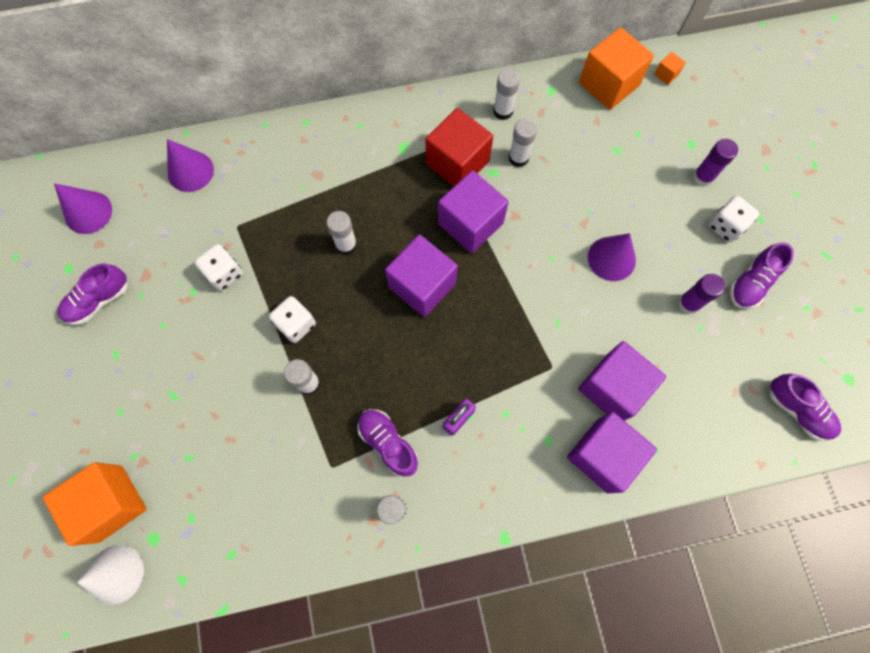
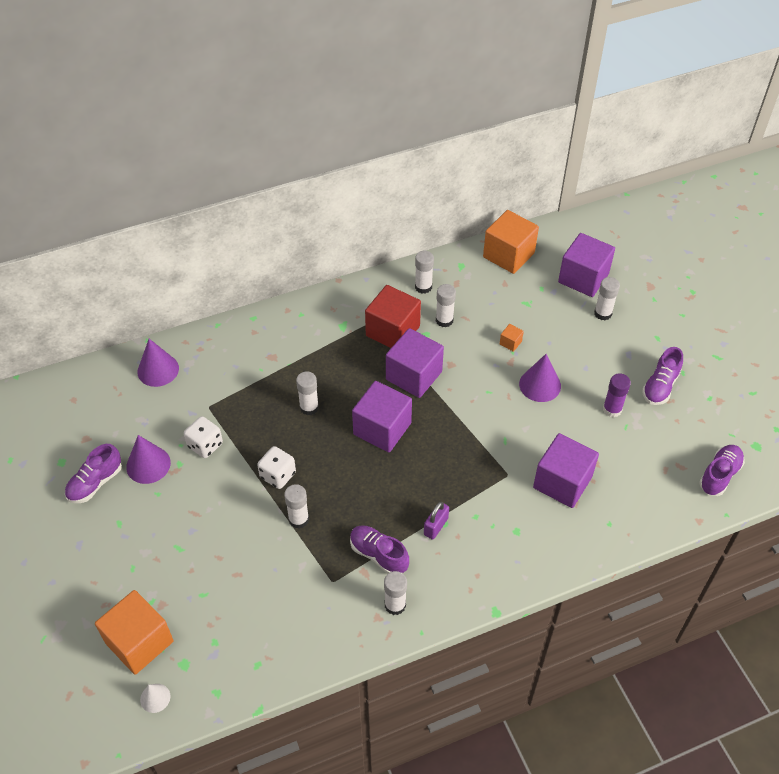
camera: 10 degrees left, 20 degrees down
(88, 212) = (71, 415): purple cone -> purple cone (148, 464)
(115, 574) = (155, 698): white cone -> white cone, size x0.59
(602, 455) = (565, 535): purple cube -> purple cube (583, 278)
(666, 74) = (555, 241): orange cube -> orange cube (510, 343)
(703, 177) = (603, 313): purple glue stick -> white glue stick
(725, 226) = (629, 347): white dice -> none
(797, 410) = (719, 475): purple shoe -> purple shoe turned 90 degrees counterclockwise

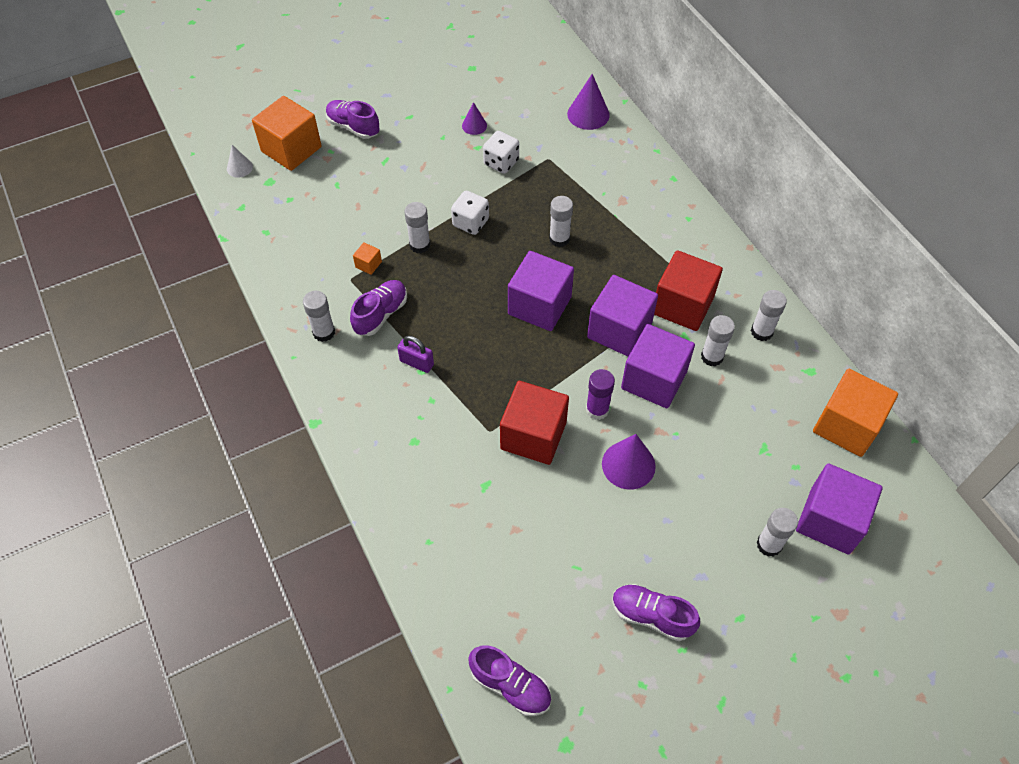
camera: 85 degrees right, 5 degrees up
(95, 483) = (451, 93): purple shoe -> purple shoe (353, 127)
(148, 464) = (474, 125): purple cone -> purple cone, size x0.59
(510, 343) = (691, 430): orange cube -> orange cube (368, 264)
(513, 444) = (533, 435): none -> red cube
(562, 482) = (483, 490): purple cube -> purple cube (654, 380)
(612, 409) = (602, 551): purple glue stick -> purple glue stick (597, 409)

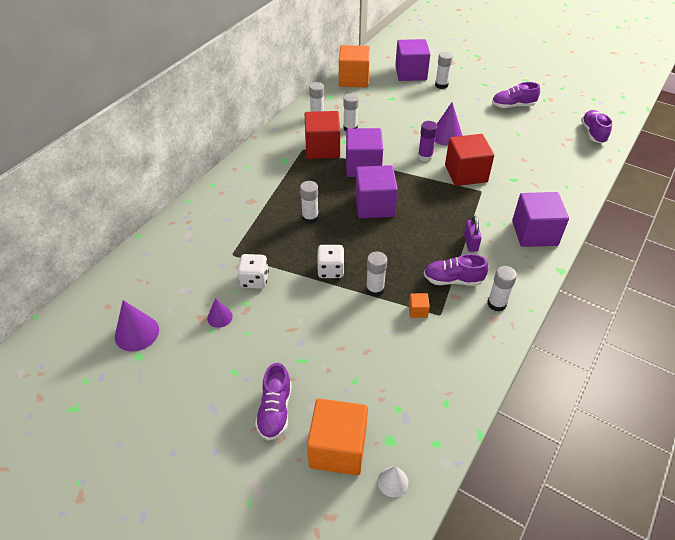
camera: 120 degrees left, 10 degrees down
(588, 114) = (166, 250): purple cone -> purple cone (137, 333)
(651, 616) = (513, 106): purple shoe -> purple shoe turned 90 degrees clockwise
(654, 380) = (385, 143): purple cube -> purple cube (534, 233)

